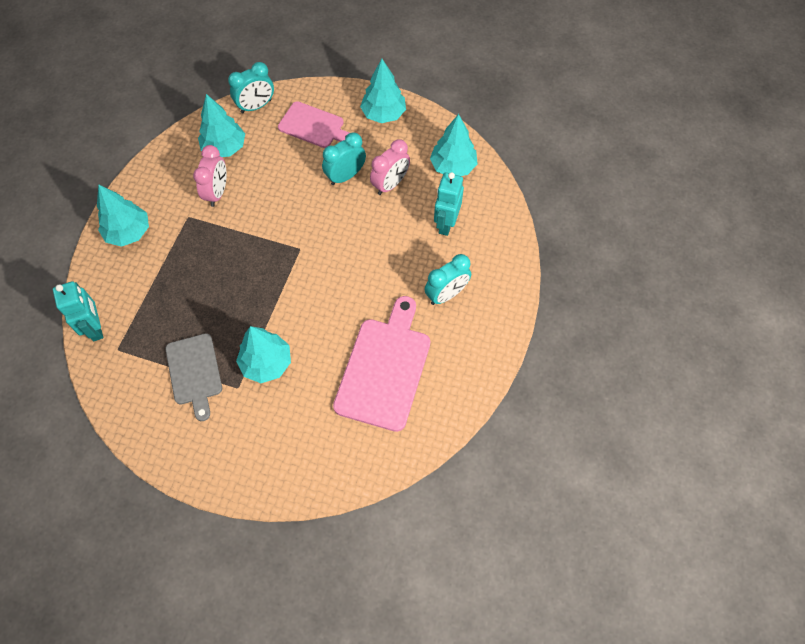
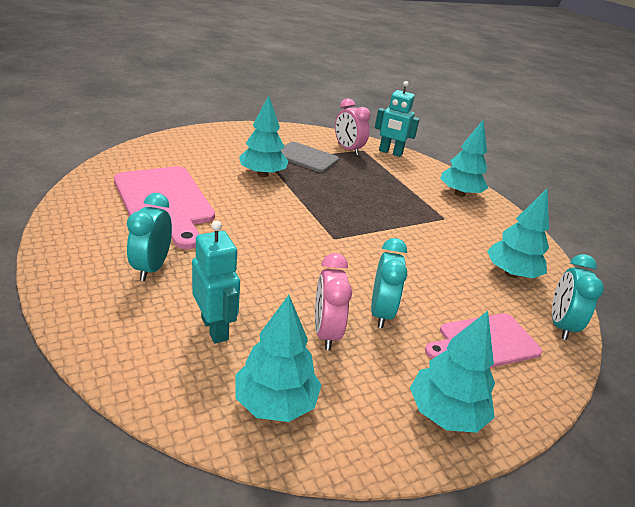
camera: 130 degrees right, 30 degrees down
(217, 192) = (455, 241): pink clock -> pink clock (348, 149)

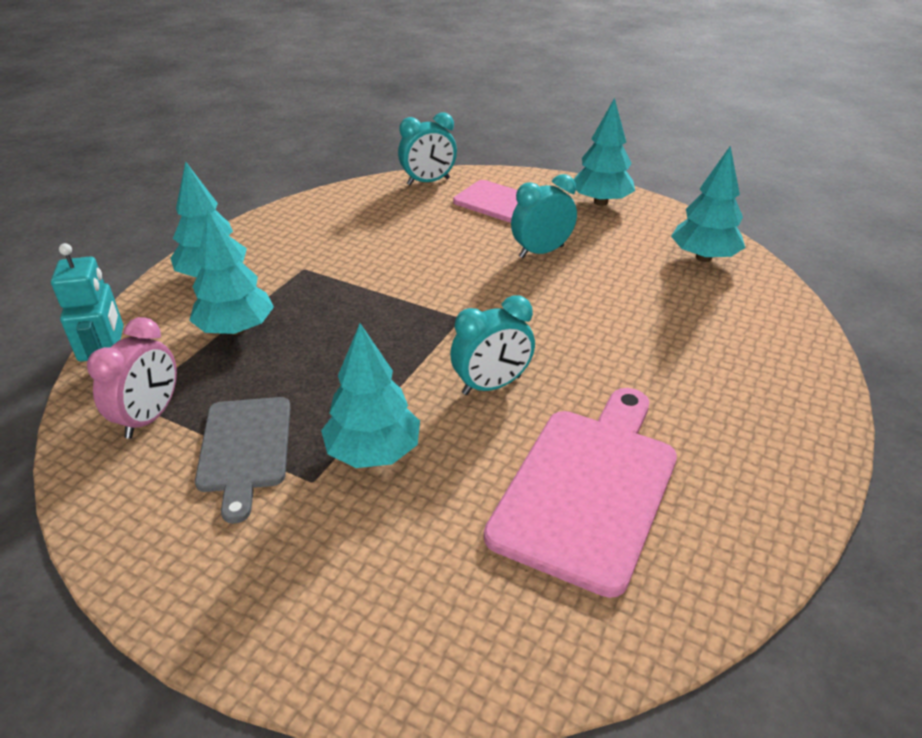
camera: 120 degrees left, 5 degrees up
(152, 267) = (702, 398): turquoise clock -> turquoise clock (491, 385)
(215, 328) = (696, 314): turquoise robot -> none
(326, 332) = (608, 266): pink clock -> none
(511, 273) = (376, 212): turquoise tree -> turquoise tree (236, 329)

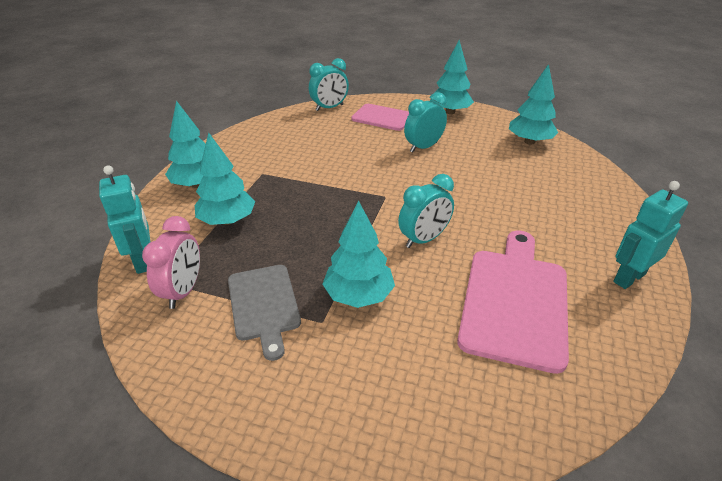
camera: 10 degrees left, 0 degrees up
(772, 477) = (628, 278): none -> turquoise robot

